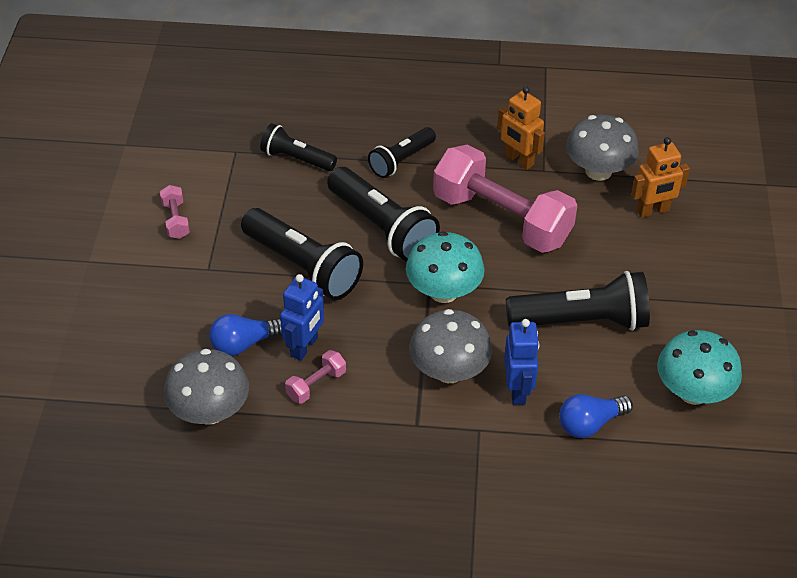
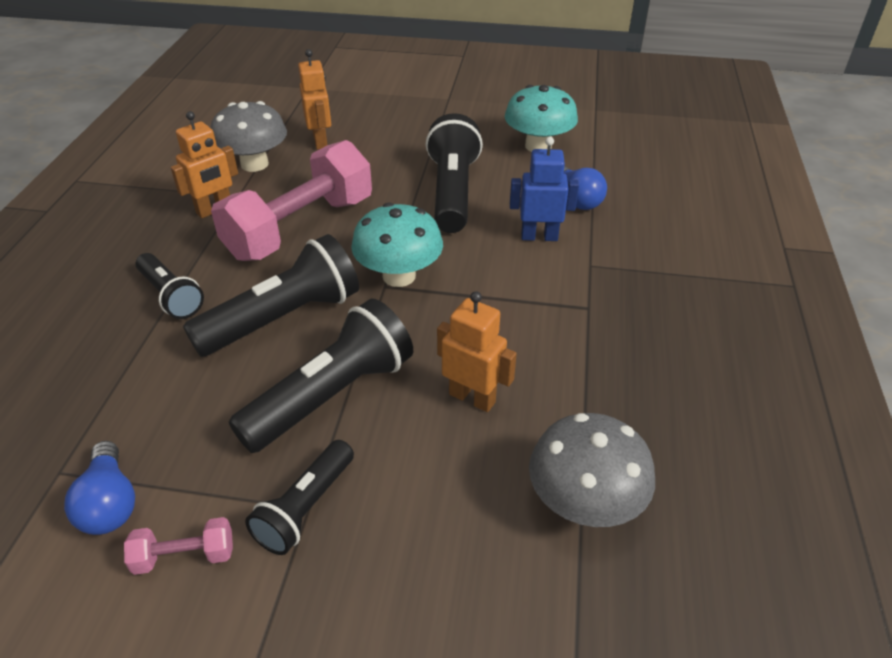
camera: 85 degrees left, 5 degrees down
(244, 344) = (463, 463): blue light bulb -> blue light bulb (110, 503)
(296, 159) = (115, 398): black flashlight -> black flashlight (305, 508)
(304, 347) = (472, 398): blue robot -> orange robot
(316, 385) = (534, 388): pink dumbbell -> none
(449, 371) = (513, 279): grey mushroom -> none

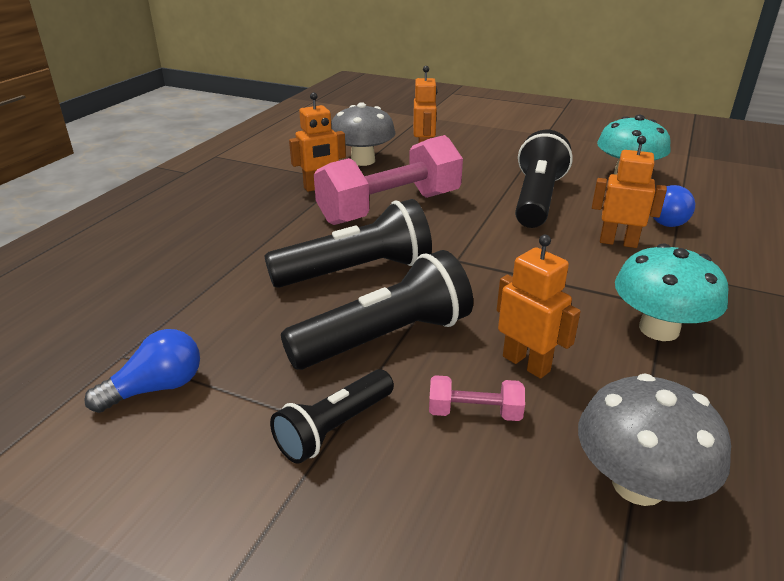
camera: 15 degrees right, 10 degrees down
(110, 503) = (156, 388): blue light bulb -> blue light bulb turned 120 degrees counterclockwise
(171, 296) = (264, 241): black flashlight -> none
(184, 556) = (207, 446): pink dumbbell -> pink dumbbell (474, 412)
(399, 276) = (472, 254): turquoise mushroom -> turquoise mushroom (659, 329)
(539, 236) = (618, 242): blue robot -> orange robot

